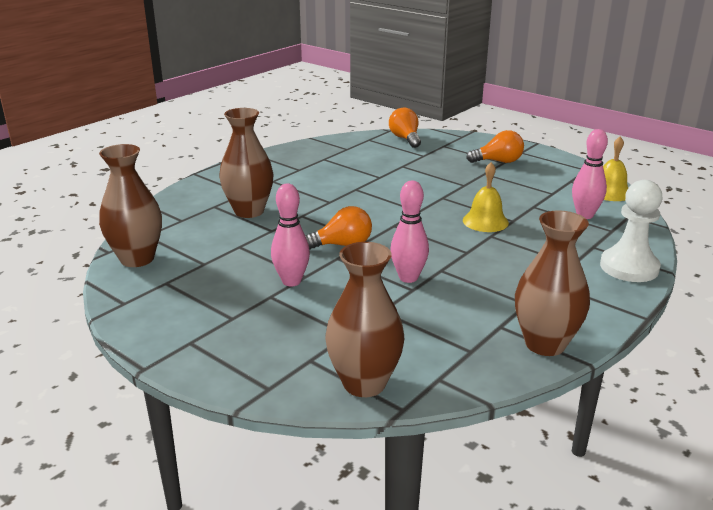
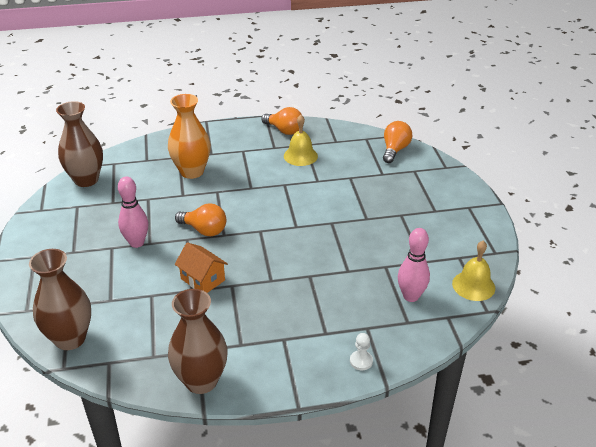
camera: 40 degrees right, 10 degrees up
(249, 211) = (192, 171): brown vase -> orange vase
(408, 278) = (203, 279): pink bowling pin -> orange house
(485, 221) = (326, 261): yellow bell -> yellow bell (300, 156)
(498, 161) = (432, 208): orange light bulb -> orange light bulb (284, 130)
(629, 267) = (361, 361): white pawn -> white pawn, size x0.44

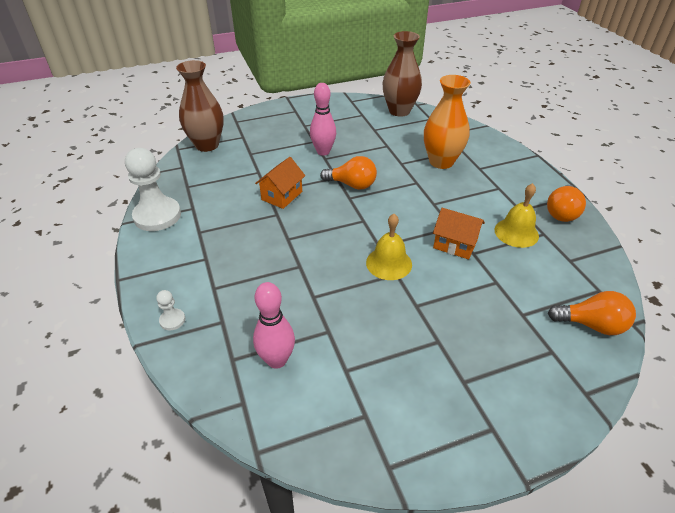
camera: 80 degrees right, 5 degrees up
(201, 381) = (157, 216): brown vase -> white pawn
(204, 230) = (352, 185): orange light bulb -> orange light bulb turned 90 degrees counterclockwise
(305, 187) = (455, 244): none -> orange house
(473, 285) = (307, 434): yellow bell -> yellow bell (389, 263)

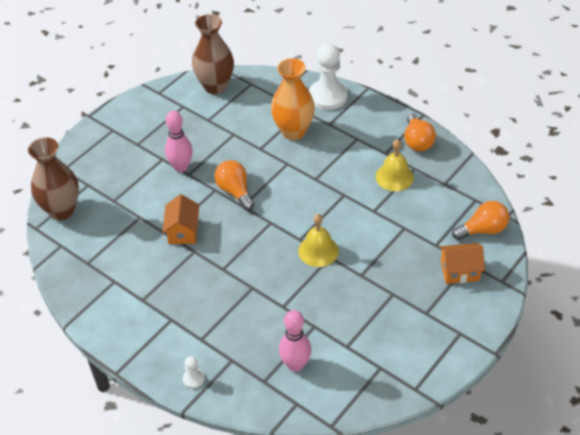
camera: 30 degrees left, 5 degrees up
(157, 216) = (90, 304): white pawn -> white pawn (327, 96)
(352, 185) = (235, 191): orange light bulb -> orange light bulb turned 105 degrees counterclockwise
(455, 244) = (356, 210): orange house -> orange house (460, 271)

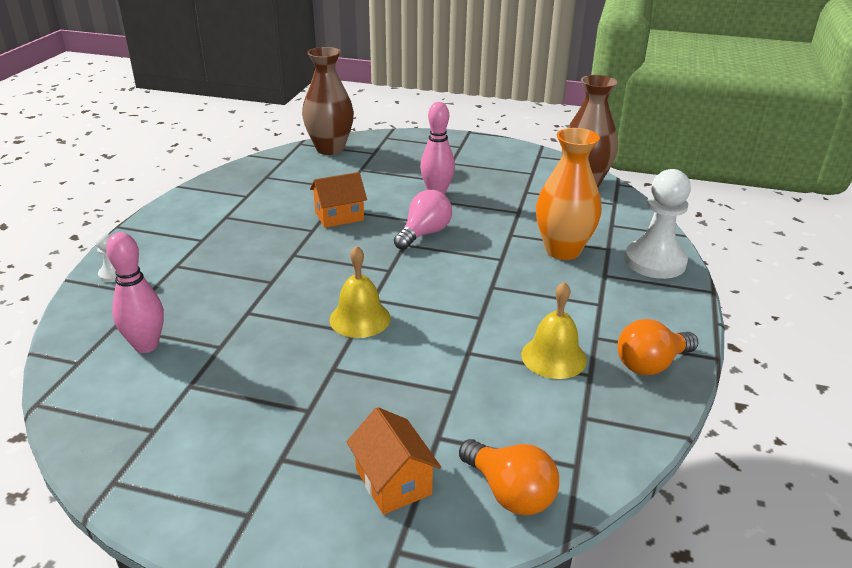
camera: 65 degrees right, 15 degrees down
(235, 191) = (424, 234): orange light bulb -> pink light bulb

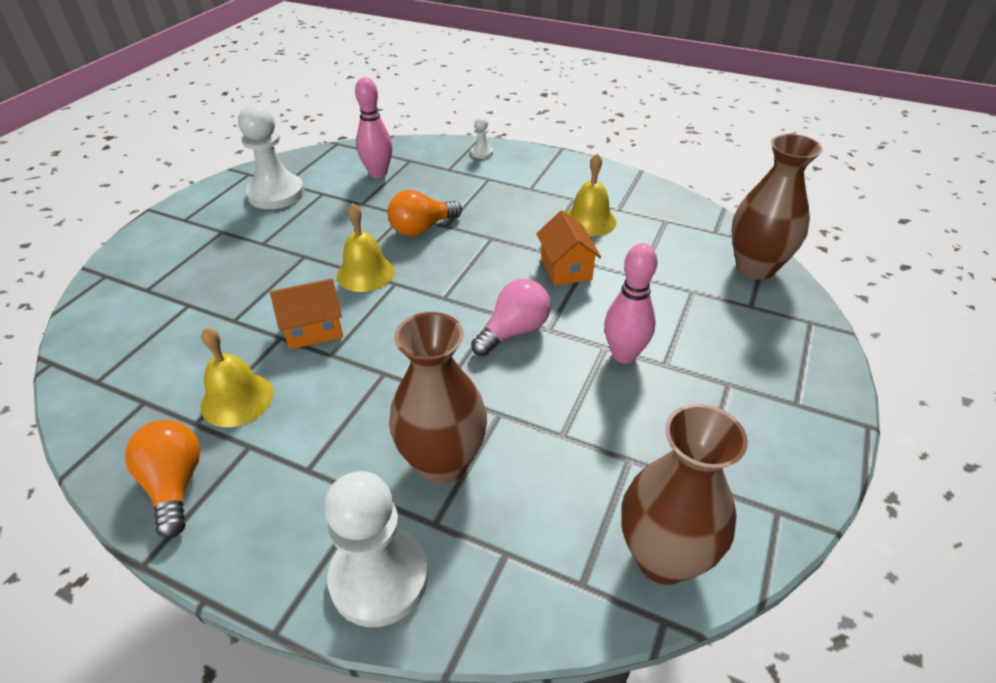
camera: 100 degrees right, 10 degrees up
(185, 430) = (276, 194): none -> white pawn
(266, 208) = (589, 220): none -> yellow bell
(393, 481) = (162, 278): orange house -> orange house (313, 329)
(424, 234) = (514, 331): pink light bulb -> pink light bulb turned 90 degrees counterclockwise
(510, 493) = (104, 335): orange light bulb -> orange light bulb (421, 228)
(562, 250) = (443, 462): orange vase -> brown vase

